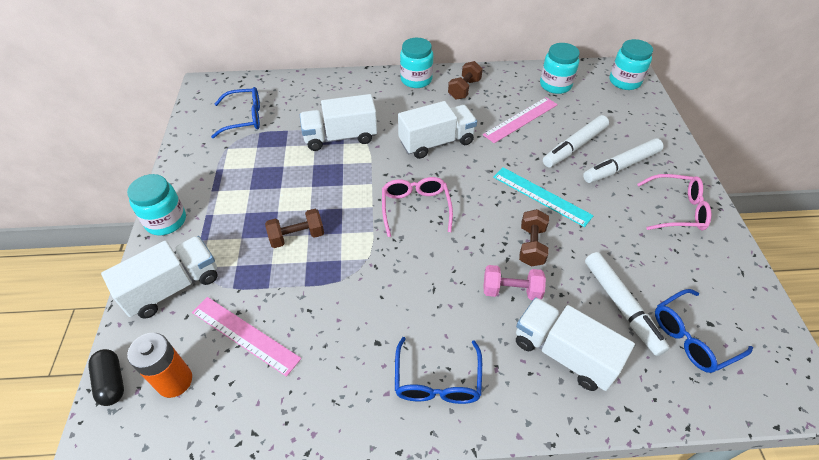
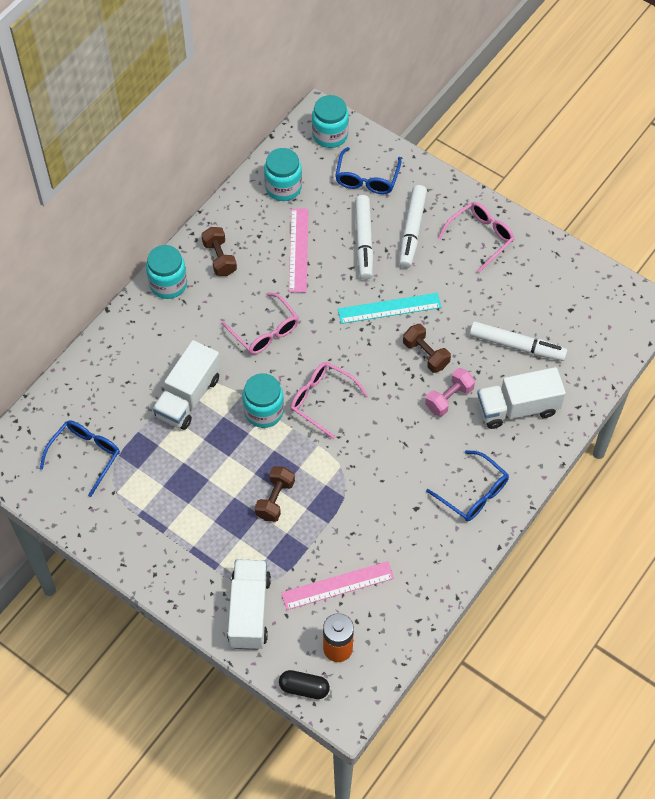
camera: 50 degrees left, 10 degrees up
(166, 221) = (169, 584): turquoise jar -> turquoise jar (264, 411)
(436, 142) = (265, 331): white truck -> pink glasses
(691, 337) = (569, 329): blue glasses -> blue glasses (367, 179)

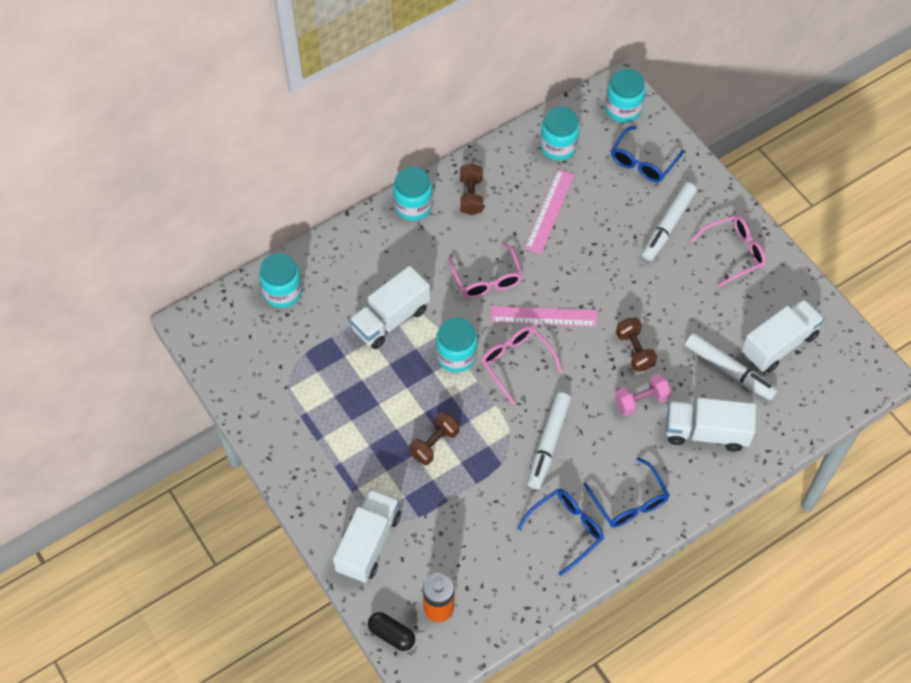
camera: 20 degrees right, 0 degrees up
(74, 404) = (282, 292): none -> turquoise jar
(85, 455) = (274, 344): blue glasses -> blue glasses (567, 529)
(337, 586) = (462, 547): pink ruler -> pink ruler (543, 316)
(364, 241) = (616, 222): white marker -> white marker (548, 443)
(389, 308) = (616, 294): turquoise ruler -> none
(551, 308) = (779, 344): none -> white truck

